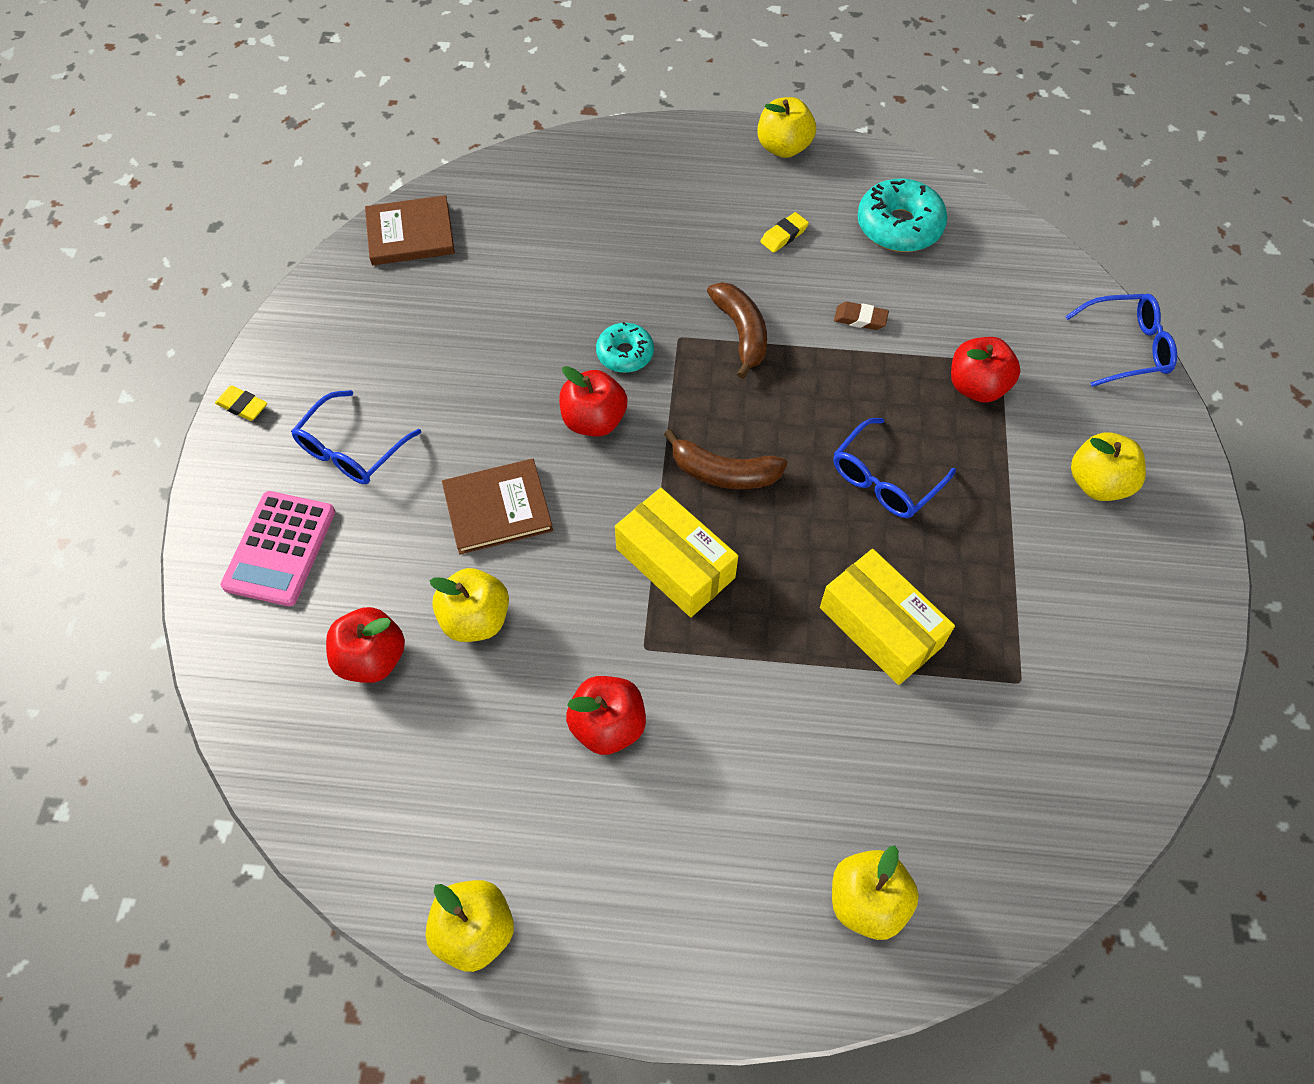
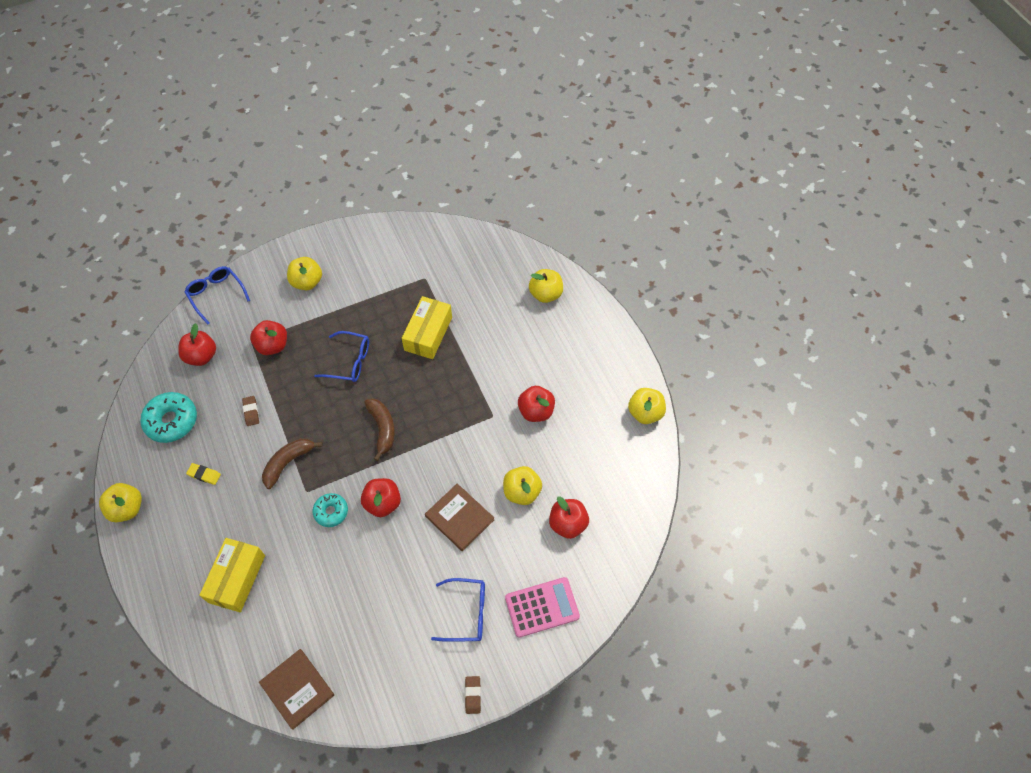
camera: 120 degrees left, 0 degrees up
(242, 406) = (473, 695): yellow eraser -> brown eraser
(675, 563) = (443, 425): yellow box -> yellow box (236, 578)
(1003, 292) = (201, 356): none -> red apple

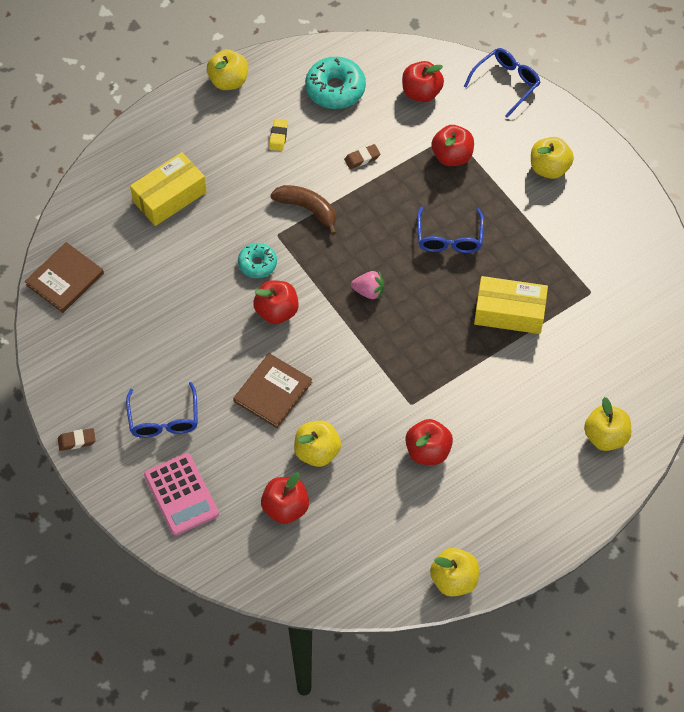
camera: 80 degrees right, 0 degrees up
(236, 578) = (169, 197): yellow box -> yellow box turned 45 degrees counterclockwise
(382, 429) = (368, 291): brown banana -> pink strawberry

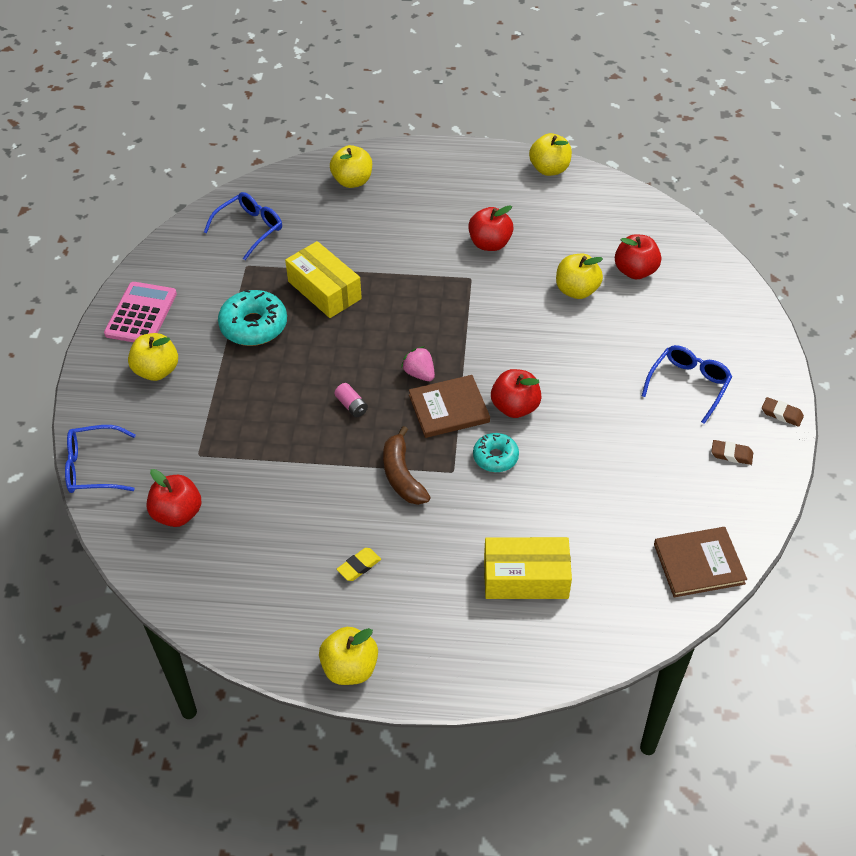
camera: 140 degrees left, 10 degrees down
(181, 494) = (714, 325): pink calculator -> pink calculator (141, 314)
(273, 392) = (575, 350): brown book -> brown book (449, 408)
(335, 89) = (252, 577): turquoise donut -> turquoise donut (254, 326)
(362, 158) = (303, 488): brown eraser -> brown eraser (731, 454)
(390, 234) = (351, 406): none -> pink battery
(449, 238) = (306, 371): blue glasses -> blue glasses (250, 229)
(452, 156) = (222, 435): red apple -> none

